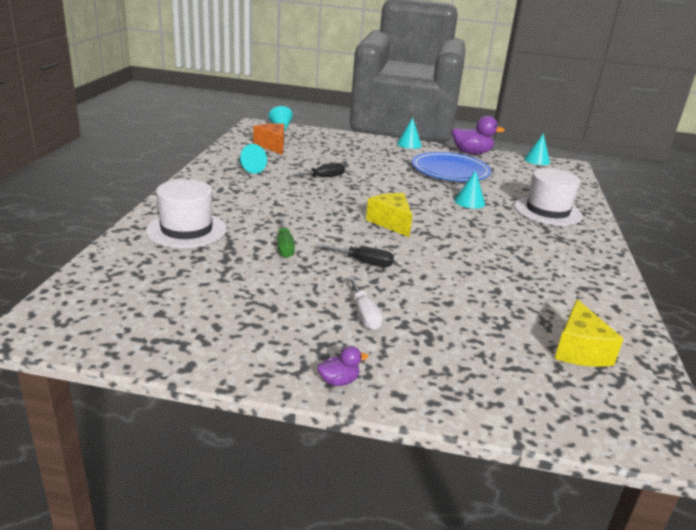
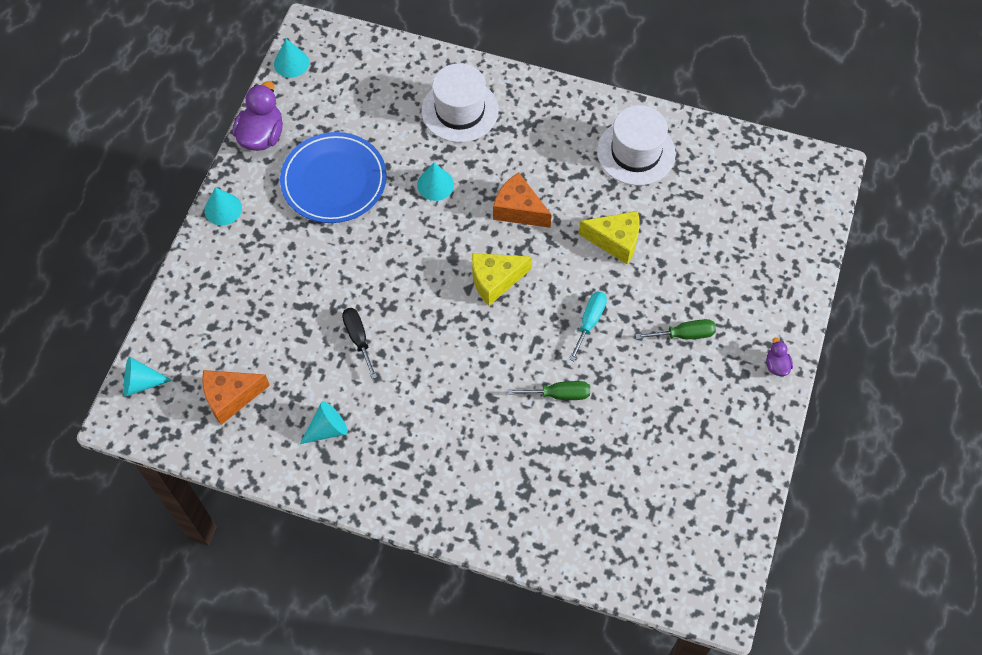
camera: 80 degrees left, 35 degrees up
(186, 230) = (520, 495): white hat -> white hat (636, 152)
(363, 262) = (589, 322): black screwdriver -> turquoise screwdriver
(364, 314) = (684, 334): white screwdriver -> green screwdriver
(466, 232) = (518, 210): none -> orange cheese
(579, 350) = (727, 184): yellow cheese -> yellow cheese (615, 241)

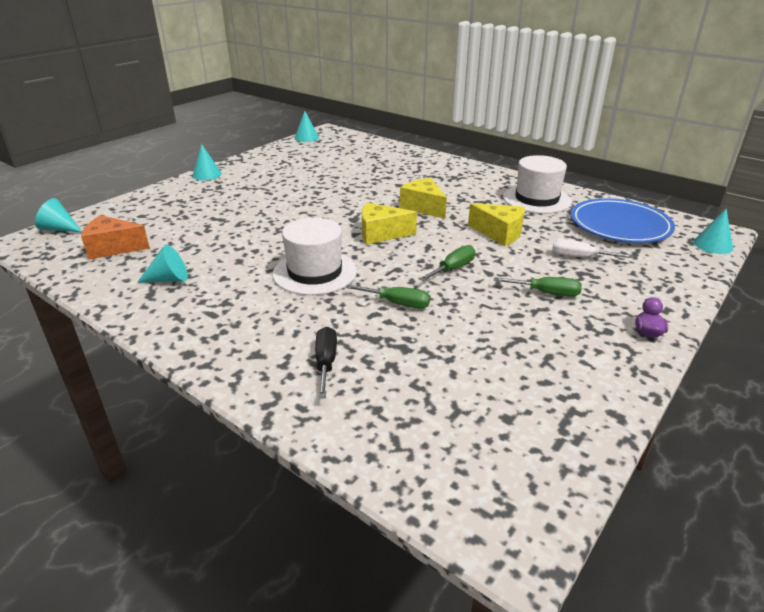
camera: 20 degrees right, 30 degrees down
(262, 136) = (262, 155): purple duck -> none
(334, 181) = (293, 176): blue plate -> blue plate (619, 225)
(358, 338) = (243, 240): black screwdriver -> black screwdriver (326, 362)
(435, 185) = (365, 188): turquoise cone -> turquoise cone (712, 245)
(460, 110) = (406, 166): white hat -> white hat (315, 272)
(518, 210) = (423, 207): orange cheese -> yellow cheese
(589, 322) = (453, 269): turquoise screwdriver -> green screwdriver
(703, 262) = (580, 257): none -> white screwdriver

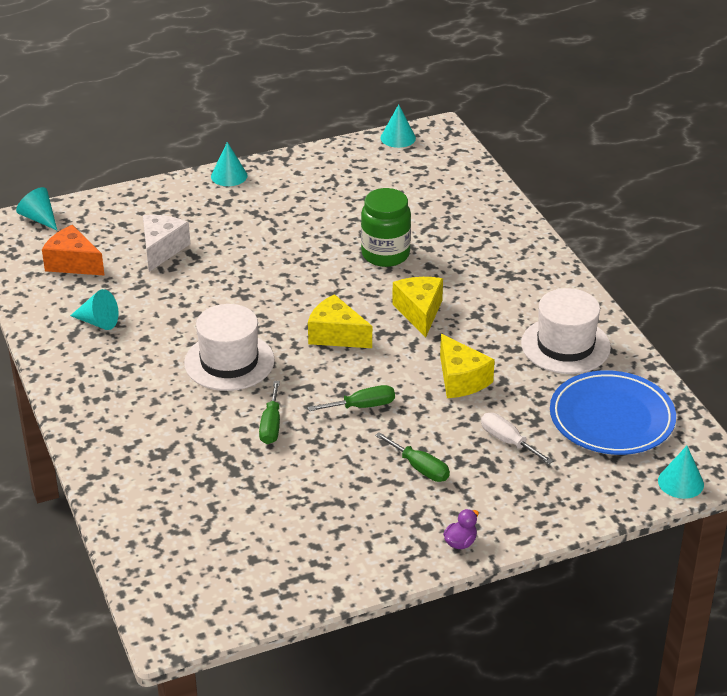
camera: 30 degrees right, 5 degrees up
(189, 222) = (162, 249): none -> white cheese
(326, 362) = (161, 459): black screwdriver -> none
(363, 186) = (385, 254): none -> green jar
(397, 303) = (271, 425): green screwdriver -> green screwdriver turned 45 degrees clockwise

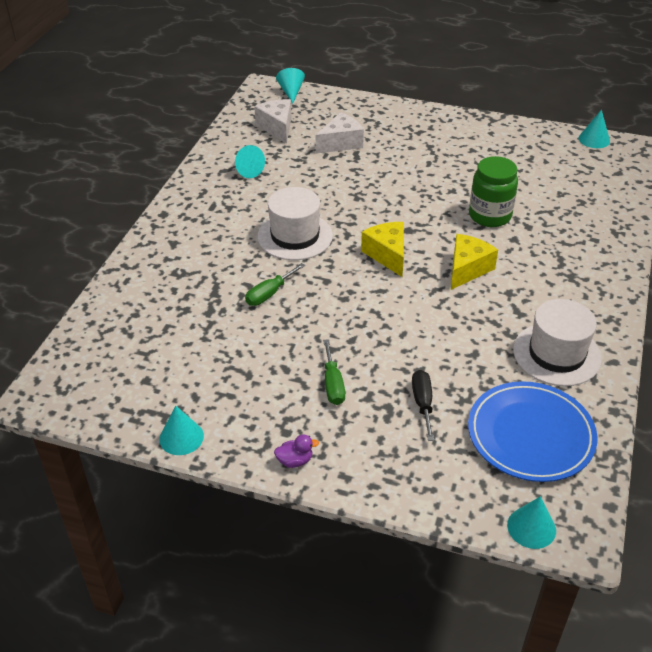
camera: 40 degrees right, 5 degrees up
(73, 263) = (277, 127): orange cheese -> white cheese
(229, 176) = (440, 115): turquoise cone -> turquoise cone (181, 437)
(362, 406) = (346, 315): green screwdriver -> none
(461, 379) = (441, 335): yellow cheese -> none
(508, 441) = (422, 403): white screwdriver -> black screwdriver

